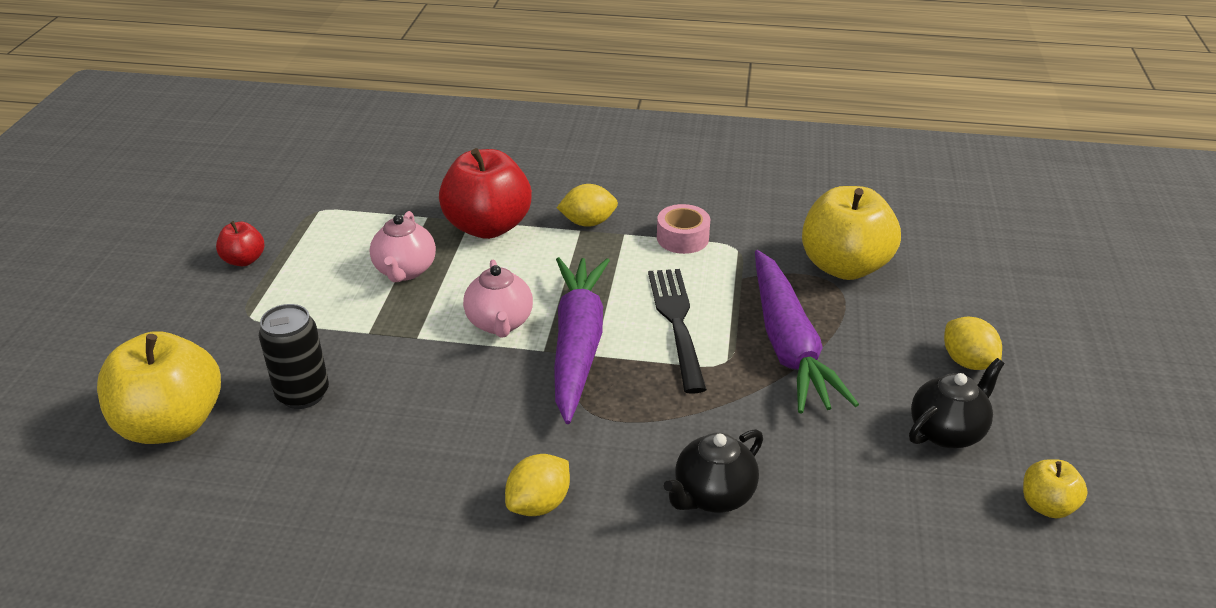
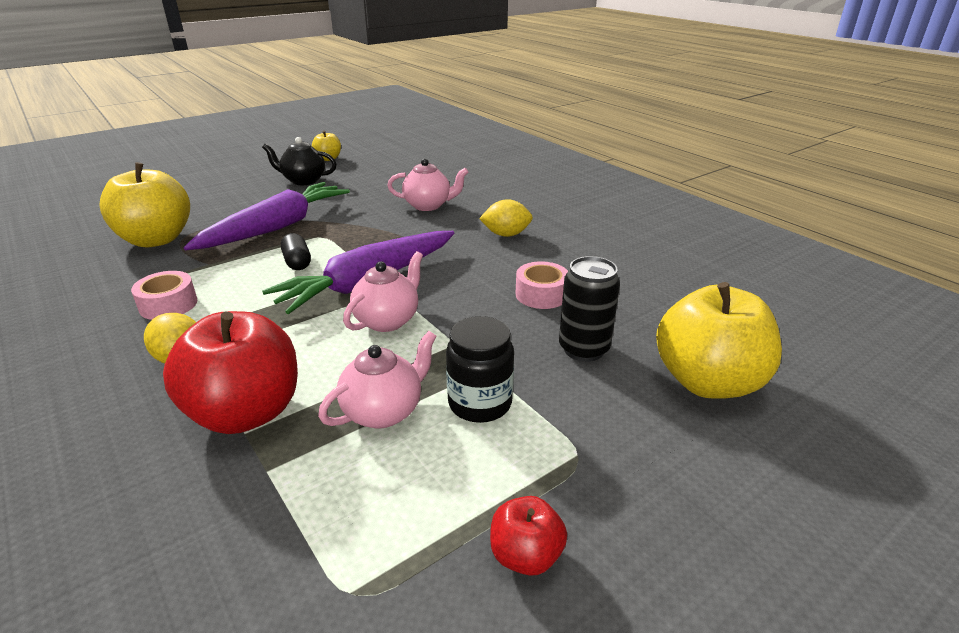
camera: 135 degrees left, 5 degrees down
(346, 309) = (480, 403): none -> black jar
(397, 432) = (541, 294): none -> pink tape
(677, 323) = (297, 262): black fork -> black capsule
(713, 495) = (428, 205): black teapot -> pink teapot
(967, 362) = (235, 189): yellow lemon -> none

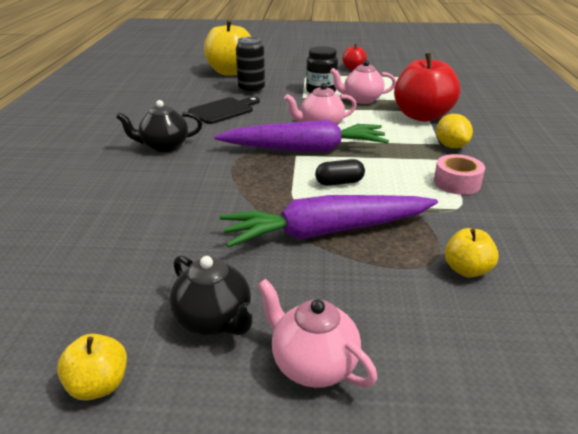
camera: 140 degrees left, 0 degrees up
(156, 239) = (466, 270): yellow apple -> yellow apple, size x0.49
(297, 262) = (339, 182): black capsule -> black capsule turned 60 degrees clockwise
(428, 205) = (158, 198): pink teapot -> pink teapot (313, 364)
(506, 234) = (164, 146): yellow lemon -> black teapot
(541, 294) = (223, 110): pink tape -> black cutting board

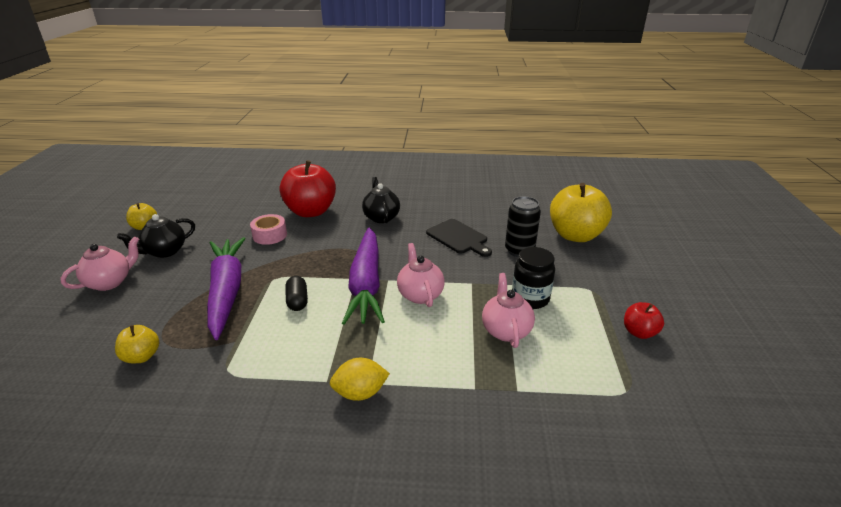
camera: 90 degrees right, 0 degrees up
(422, 116) = (455, 381): red apple -> red apple (311, 211)
(457, 183) = (272, 379): pink tape -> pink tape (270, 235)

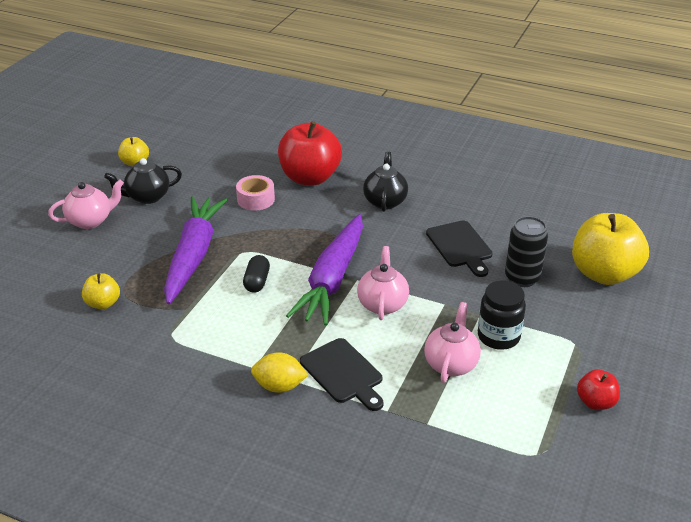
camera: 20 degrees right, 5 degrees up
(416, 364) = (343, 373): none -> black cutting board

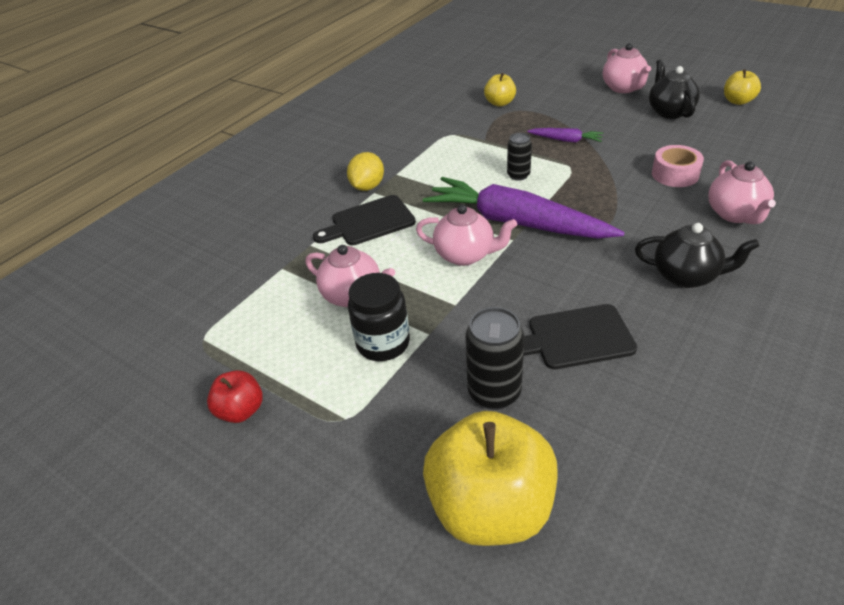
camera: 105 degrees right, 5 degrees up
(193, 255) = (566, 140): purple carrot -> purple carrot, size x0.43
(257, 282) = (518, 175): black capsule -> black can
(310, 178) = (735, 214): red apple -> pink teapot

